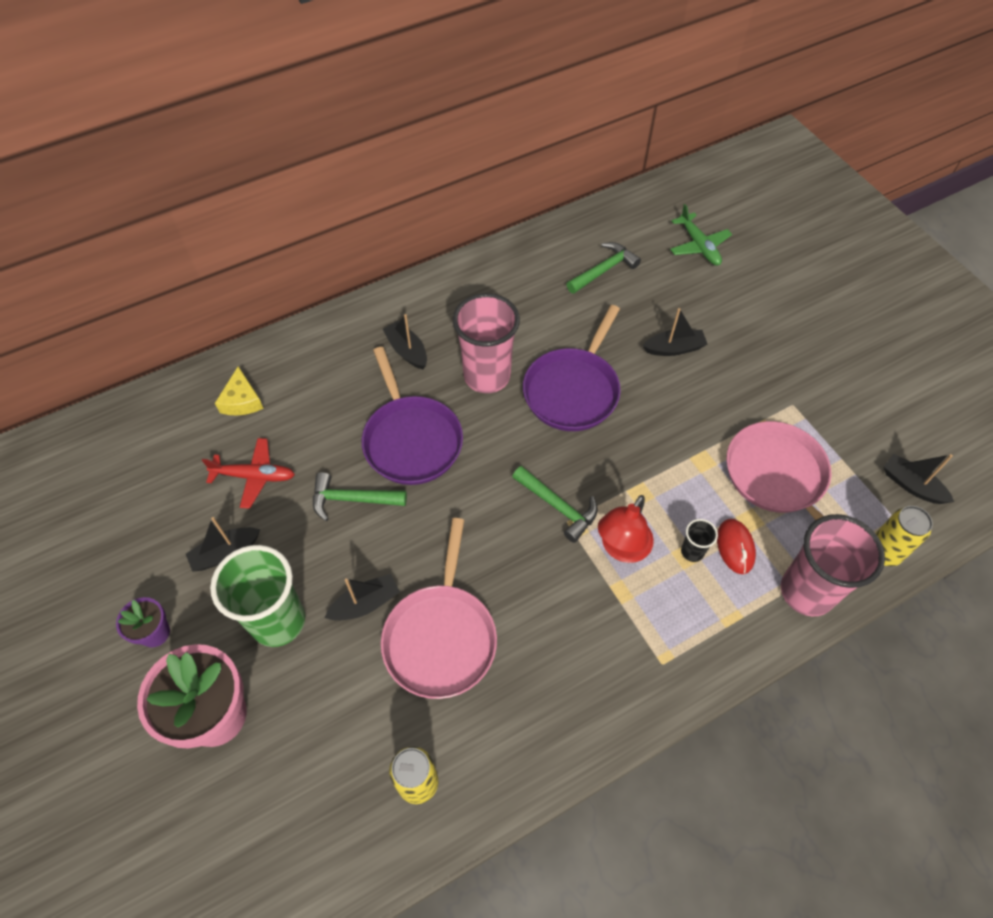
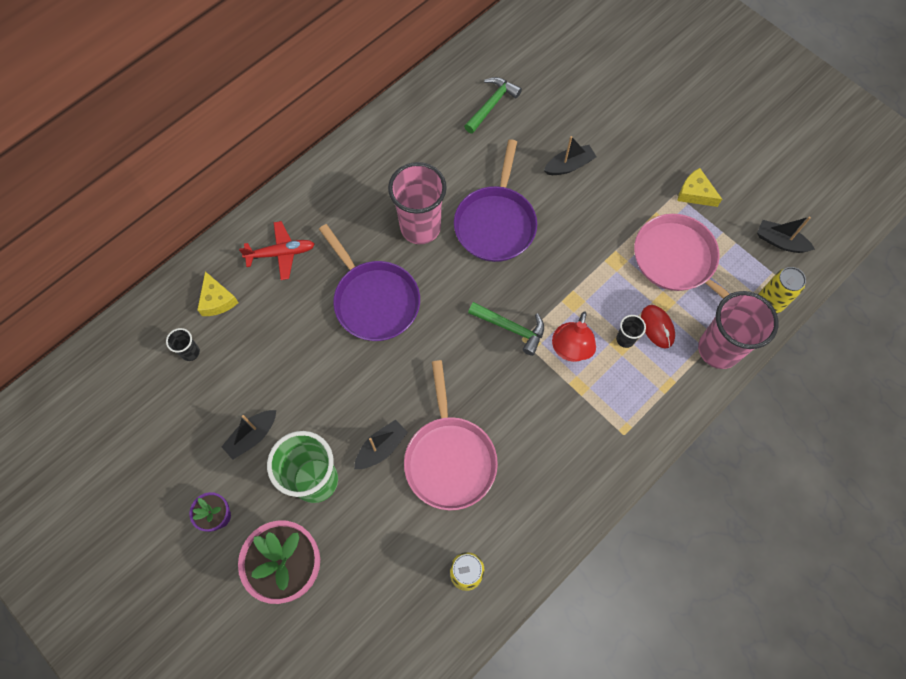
camera: 15 degrees left, 10 degrees up
(193, 447) = (190, 352): none -> black cup
(254, 476) = (252, 365): red plane -> red plane (281, 253)
(352, 499) = (341, 364): green hammer -> none
(407, 350) = (345, 220): black boat -> none
(699, 246) = (566, 63): green plane -> none
(816, 409) = (695, 193): none -> yellow cheese

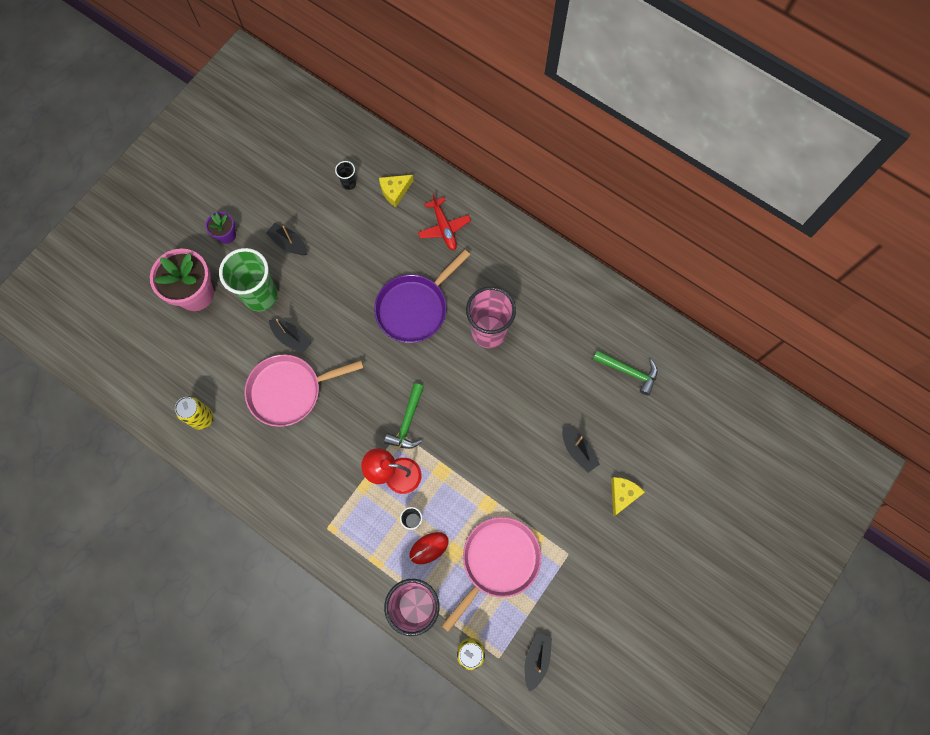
camera: 80 degrees right, 5 degrees up
(495, 223) = (505, 394): purple pan -> none
(695, 193) = (573, 573): yellow cheese -> yellow cheese (622, 494)

